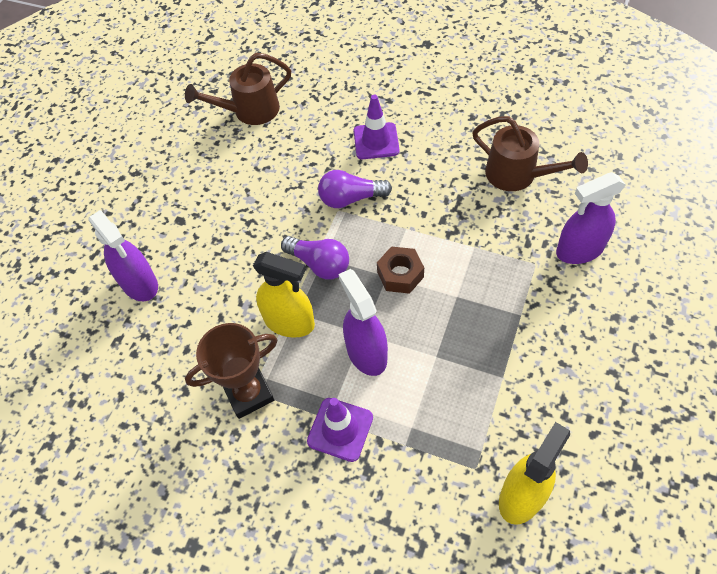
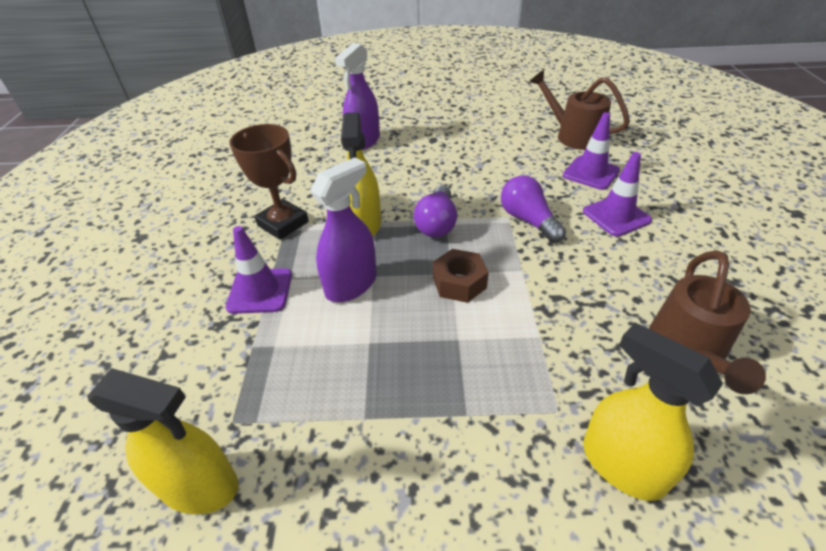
camera: 65 degrees right, 15 degrees down
(313, 128) = (591, 173): none -> purple traffic cone
(579, 250) = (622, 465): purple spray bottle -> yellow spray bottle

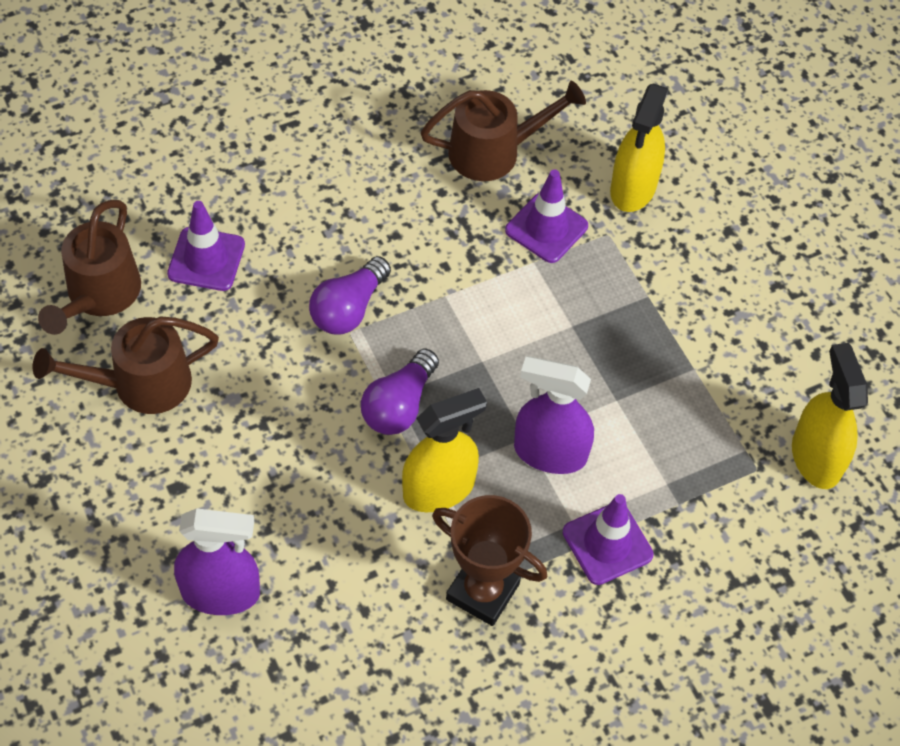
camera: 120 degrees left, 15 degrees up
(283, 223) = (482, 592): brown trophy -> brown trophy turned 75 degrees counterclockwise
(437, 223) = (399, 405): purple light bulb -> purple light bulb turned 135 degrees clockwise
(459, 283) = (494, 348): brown nut -> none
(505, 139) = (139, 384): none -> brown watering can
(616, 216) = (300, 222): purple traffic cone -> purple traffic cone (546, 228)

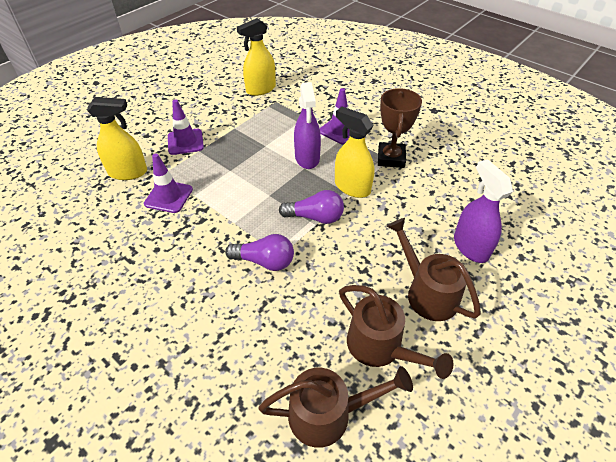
camera: 110 degrees left, 10 degrees down
(206, 259) = (263, 356): purple traffic cone -> purple traffic cone (185, 142)
(495, 151) = (115, 235): brown watering can -> brown watering can (426, 292)

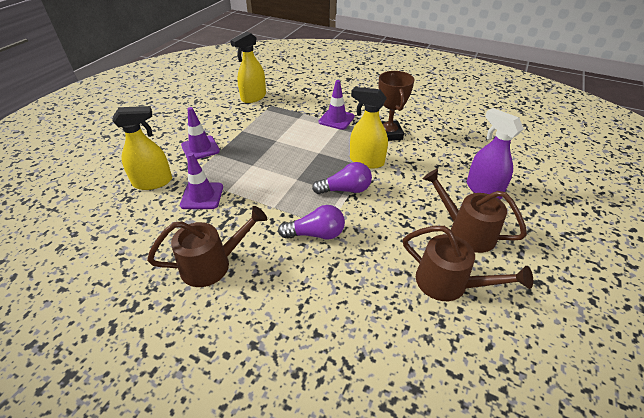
camera: 15 degrees left, 5 degrees down
(307, 158) = (318, 144): purple spray bottle -> none
(329, 413) = (430, 350): brown watering can -> brown watering can (213, 264)

